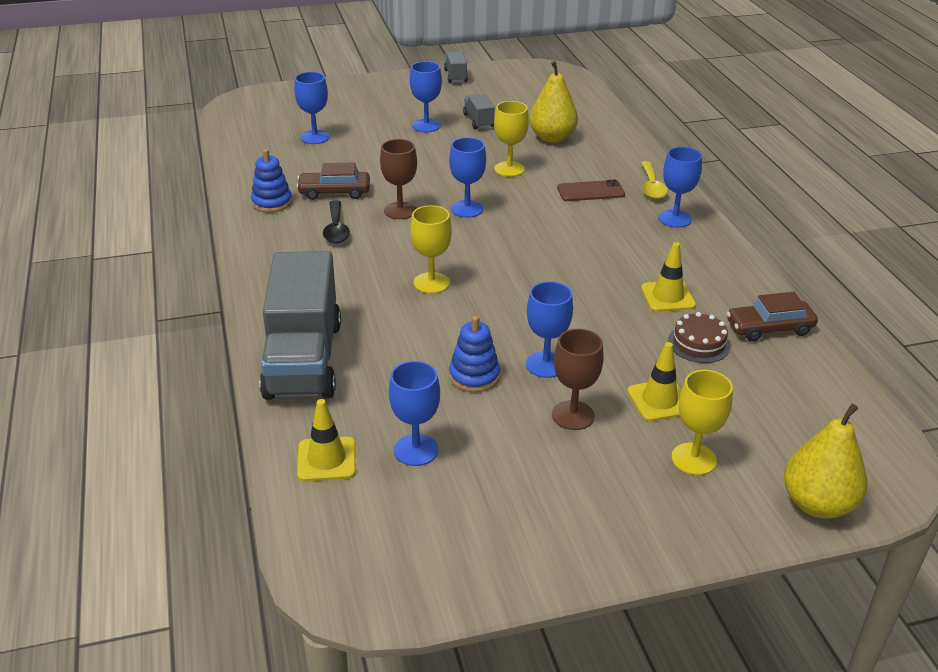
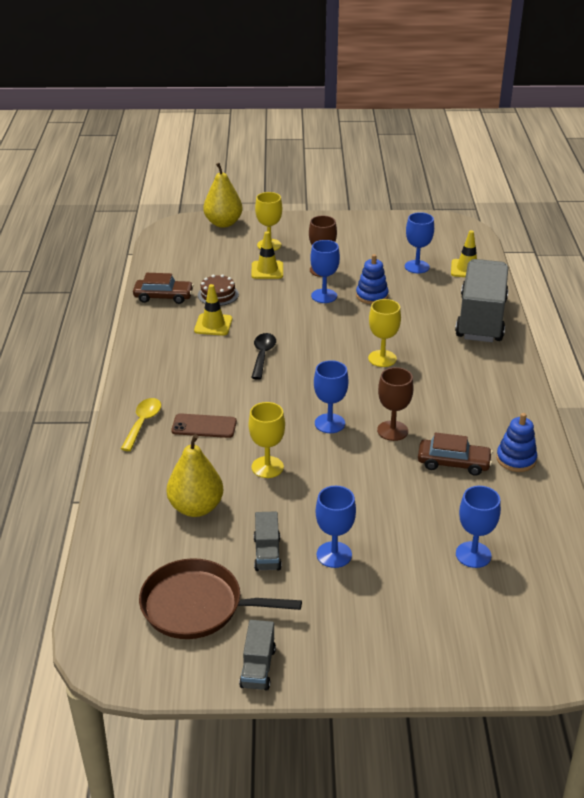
camera: 165 degrees left, 0 degrees up
(336, 229) = (454, 419): black spoon -> black spoon (263, 355)
(512, 94) = (197, 606): none -> brown pan
(674, 219) = (152, 386): blue goblet -> none

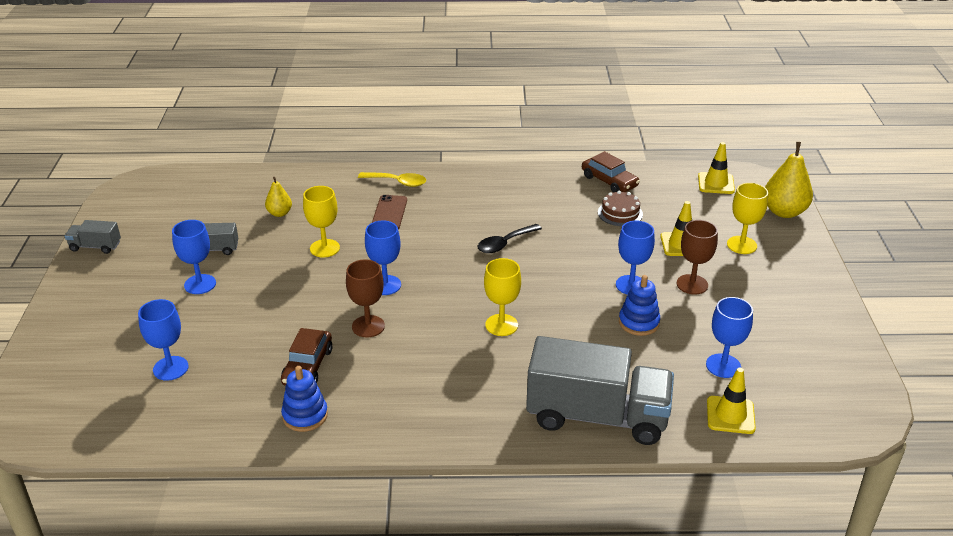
camera: 90 degrees right, 0 degrees up
(163, 297) = (609, 181): brown car -> brown car turned 45 degrees counterclockwise
(196, 508) = (279, 213): yellow pear -> yellow pear, size x0.56
(197, 606) = (168, 218): brown pan -> none
(213, 325) = (559, 212): yellow traffic cone -> yellow traffic cone (716, 183)
(263, 355) = (505, 243): black spoon -> black spoon turned 135 degrees clockwise

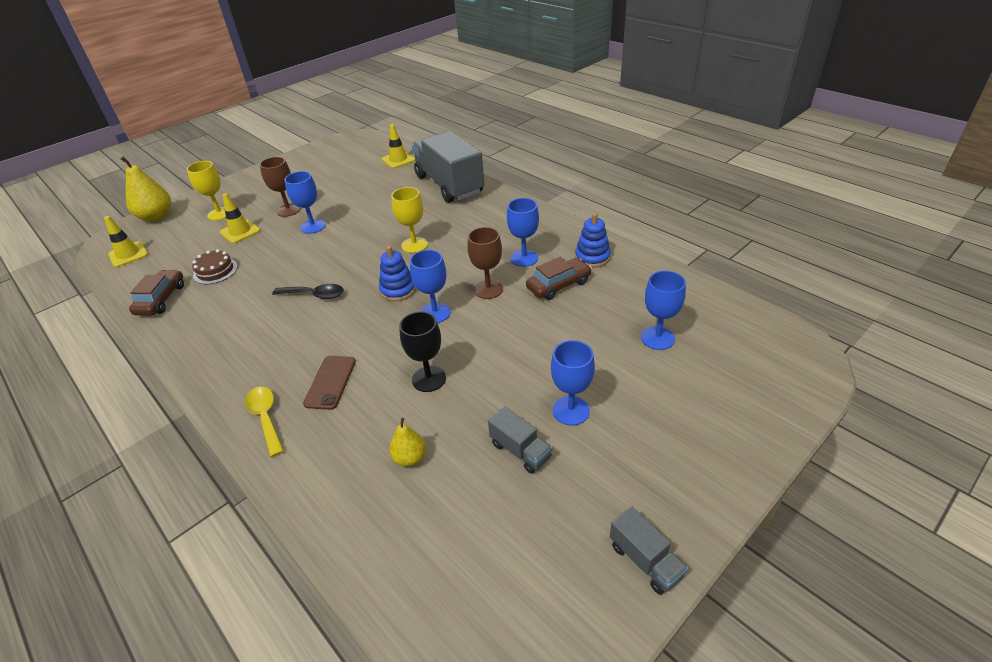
camera: 130 degrees left, 5 degrees up
(324, 248) = (429, 379): yellow goblet -> black goblet
(389, 213) = (330, 382): brown phone -> brown phone turned 45 degrees counterclockwise
(639, 322) = (351, 208): blue stacking toy -> blue stacking toy (398, 290)
(723, 366) = (360, 174): blue goblet -> blue goblet (524, 258)

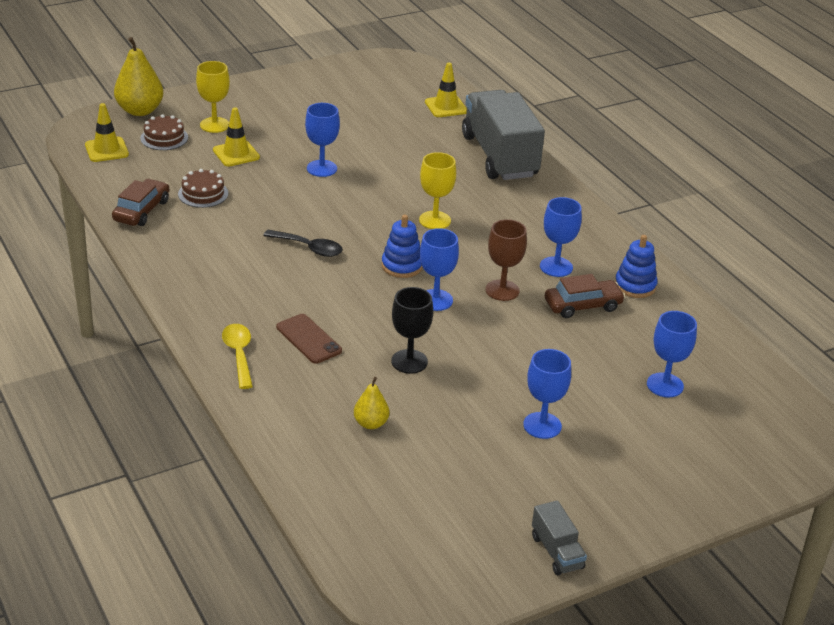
camera: 10 degrees right, 5 degrees down
(178, 233) = (164, 138): none -> brown cake
(288, 210) = (296, 140): brown goblet -> none
(330, 382) = (308, 339): brown phone -> brown phone turned 60 degrees counterclockwise
(520, 451) = (478, 445): grey truck -> none

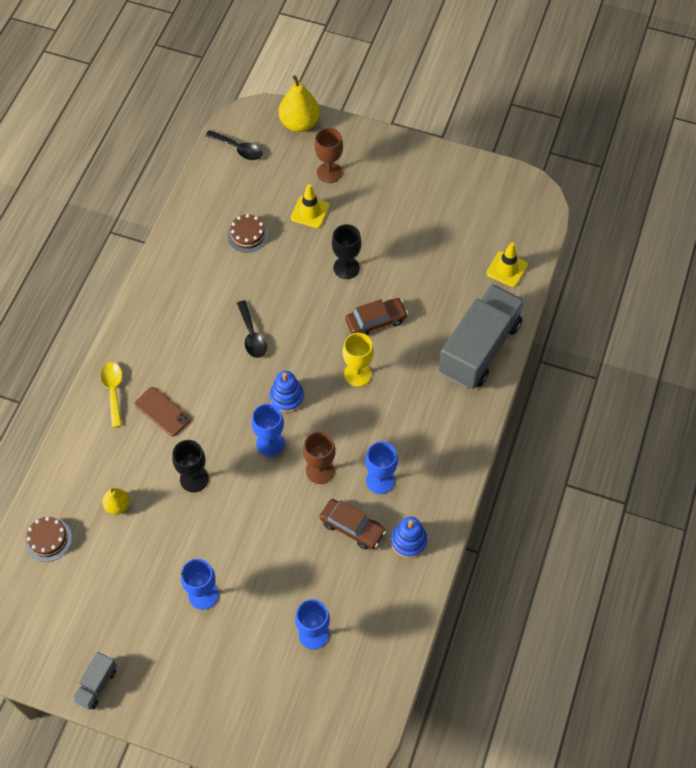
camera: 50 degrees right, 25 degrees up
(106, 150) = (238, 149): yellow traffic cone -> black spoon
(141, 210) = (196, 223): brown car -> brown car (376, 321)
(164, 138) = (284, 162): brown cake -> brown cake (48, 539)
(214, 125) = (329, 172): yellow goblet -> brown goblet
(239, 354) = (113, 391): yellow spoon -> yellow spoon turned 45 degrees counterclockwise
(308, 339) = (162, 412): brown phone -> brown phone turned 60 degrees counterclockwise
(322, 168) = (346, 268): blue goblet -> black goblet

